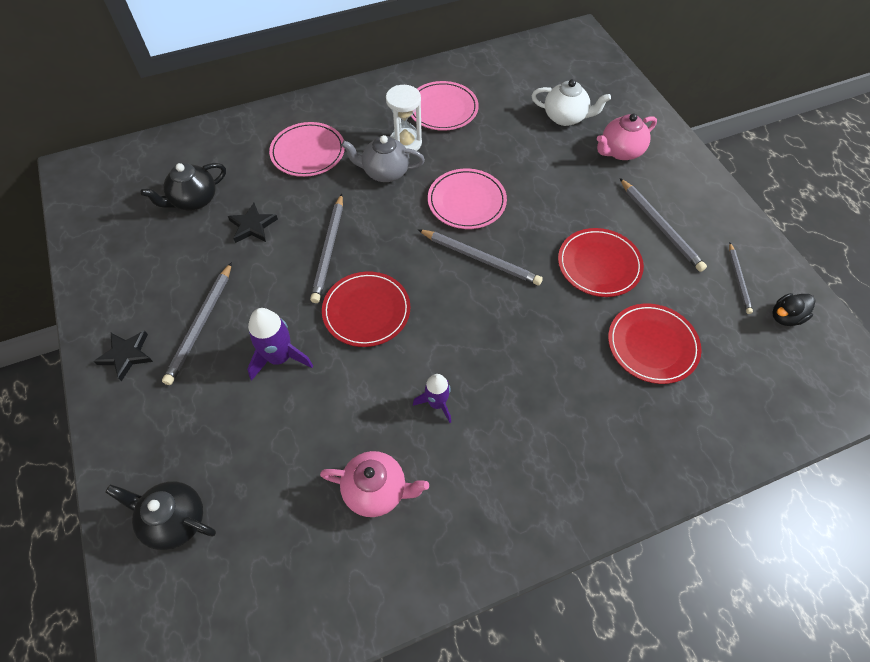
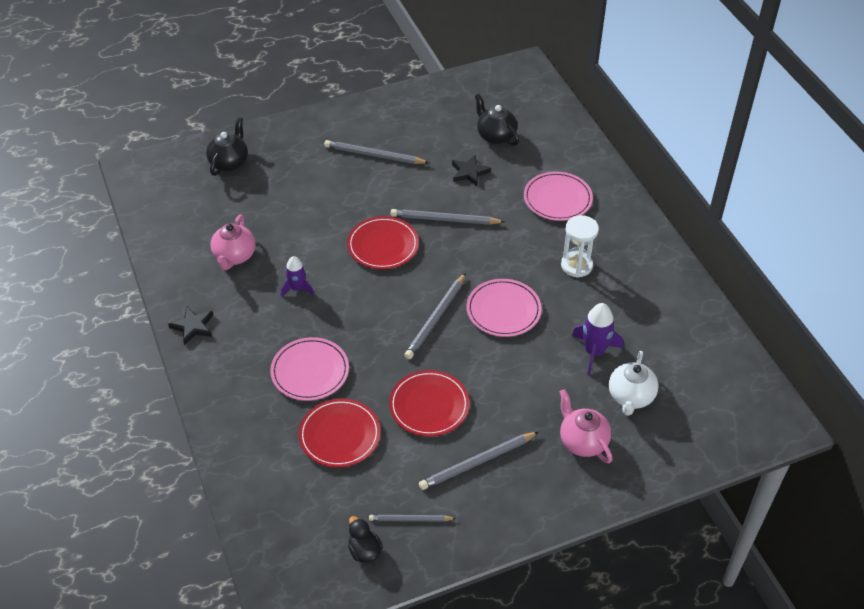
camera: 90 degrees right, 10 degrees down
(126, 355) = (350, 123): black star -> black star (193, 326)
(280, 357) = (343, 199): purple rocket -> purple rocket (594, 352)
(385, 172) = (536, 252): grey teapot -> none
(442, 109) = (629, 293): pink plate -> pink plate (310, 371)

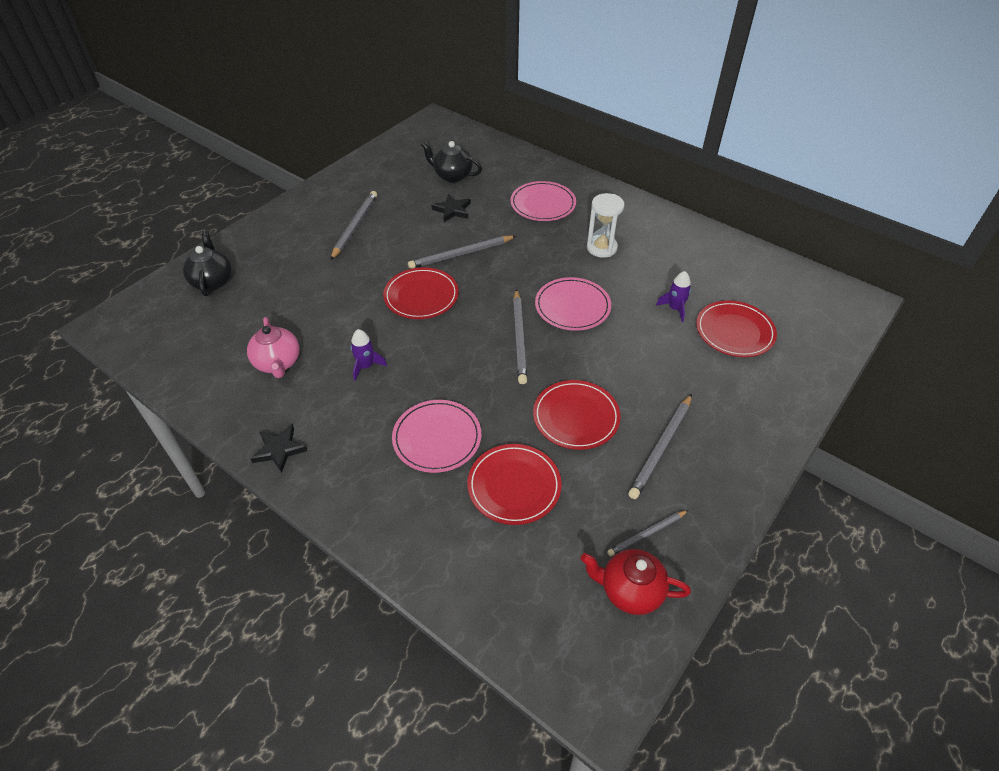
camera: 30 degrees left, 0 degrees up
(364, 551) = (630, 591): black duck -> red teapot
(374, 155) = (355, 226): grey pencil -> grey pencil turned 120 degrees clockwise
(582, 441) = (731, 385): pink teapot -> none
(594, 352) = (675, 308): purple rocket -> purple rocket, size x0.66
(630, 397) = (734, 331): white teapot -> red plate

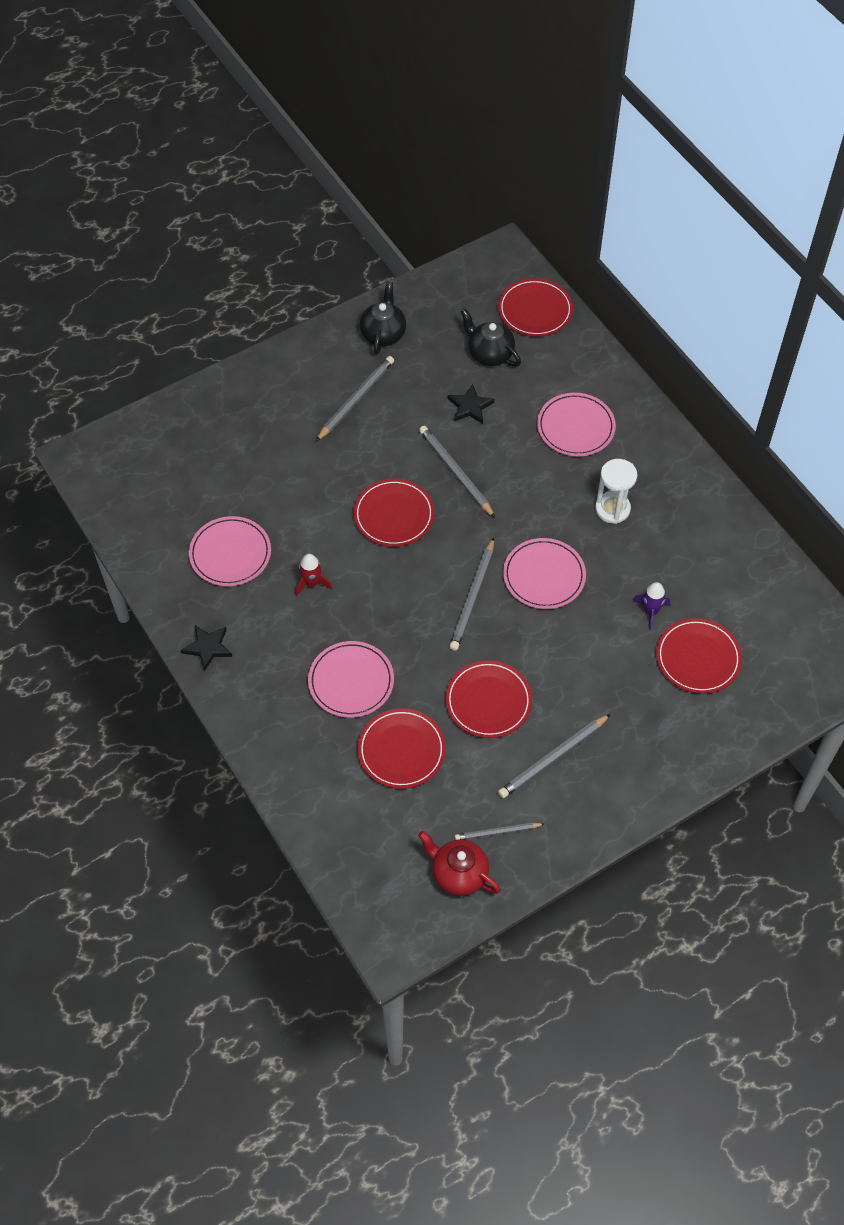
camera: 20 degrees right, 10 degrees up
(212, 281) = (191, 432): black teapot -> black teapot (383, 334)
(278, 363) = (230, 553): pink teapot -> pink plate
(366, 366) = (311, 583): purple rocket -> red rocket
(461, 254) = (455, 472): grey pencil -> grey pencil turned 60 degrees clockwise
(474, 145) = (535, 310): none -> red plate

